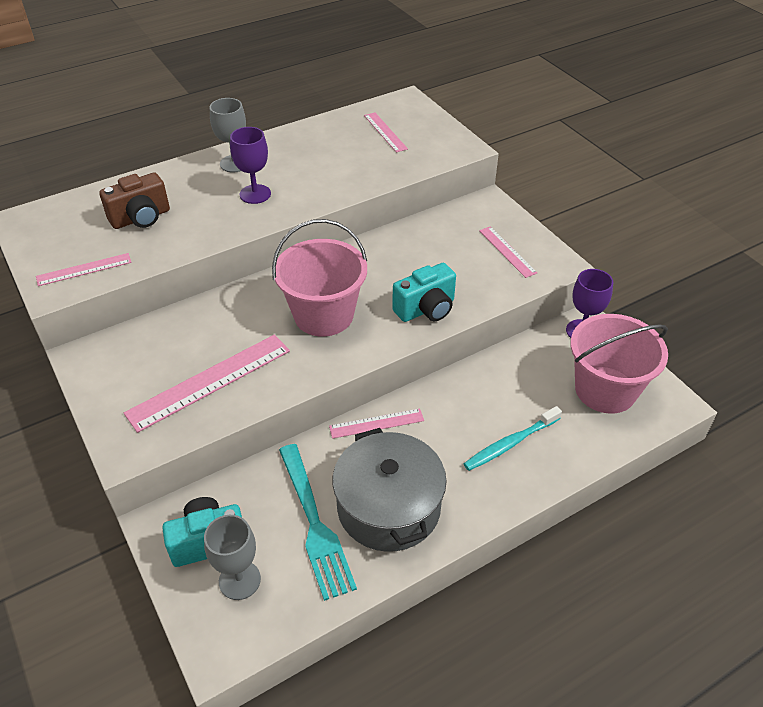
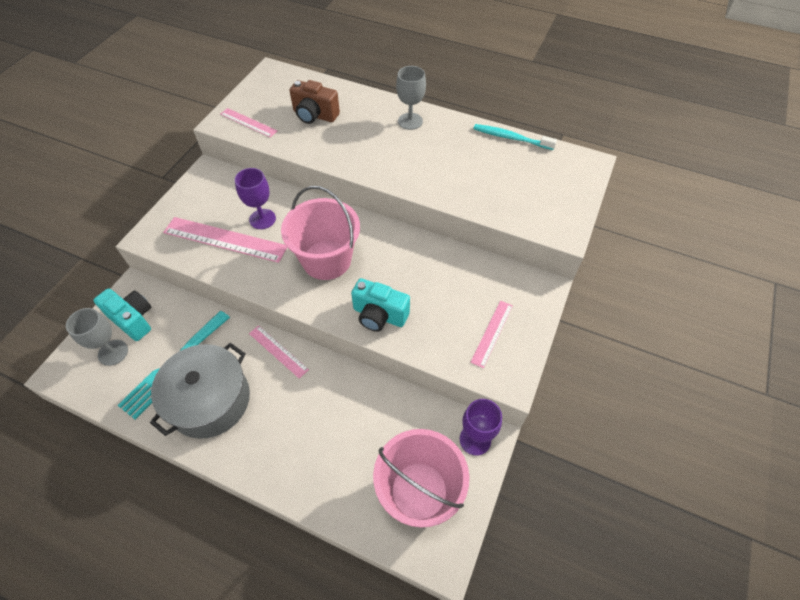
camera: 55 degrees right, 10 degrees up
(255, 194) = (387, 150): purple goblet -> purple goblet (262, 219)
(385, 132) = (532, 174): pink ruler -> none
(510, 443) = (313, 448): turquoise toothbrush -> turquoise toothbrush (511, 138)

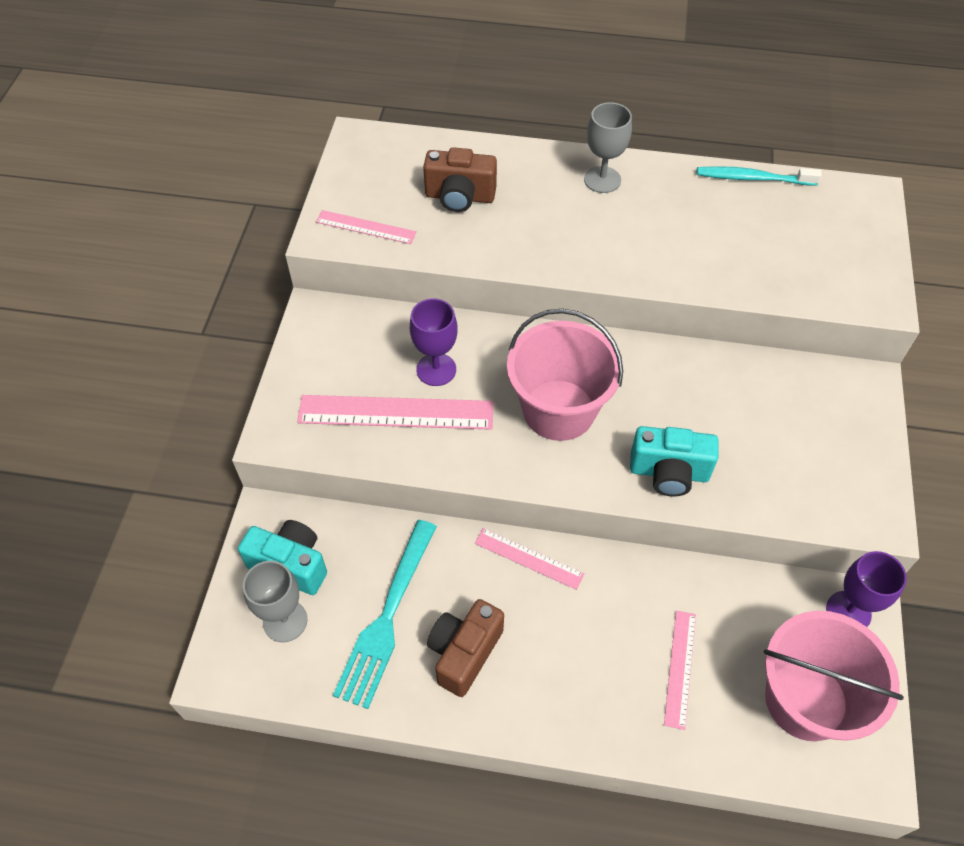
camera: 15 degrees left, 0 degrees up
(210, 400) = (464, 653): grey pot -> brown camera
(492, 333) = (828, 461): pink ruler -> pink ruler (680, 668)

